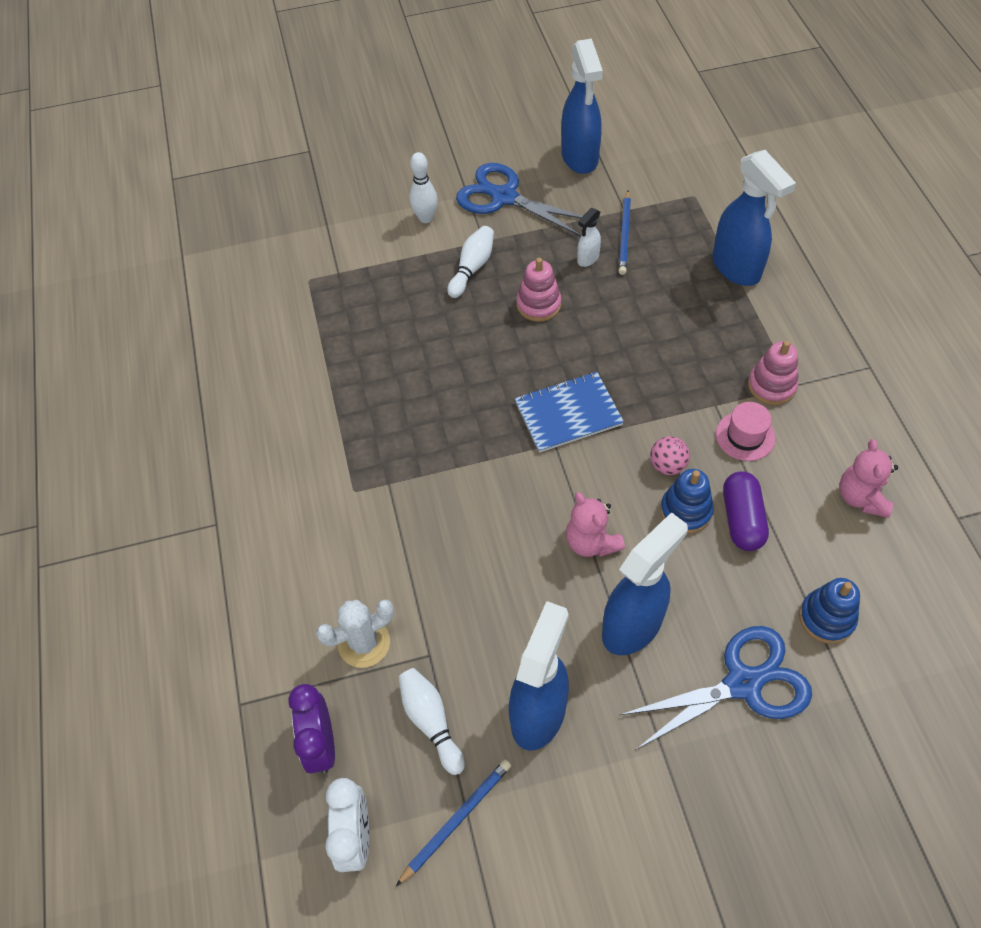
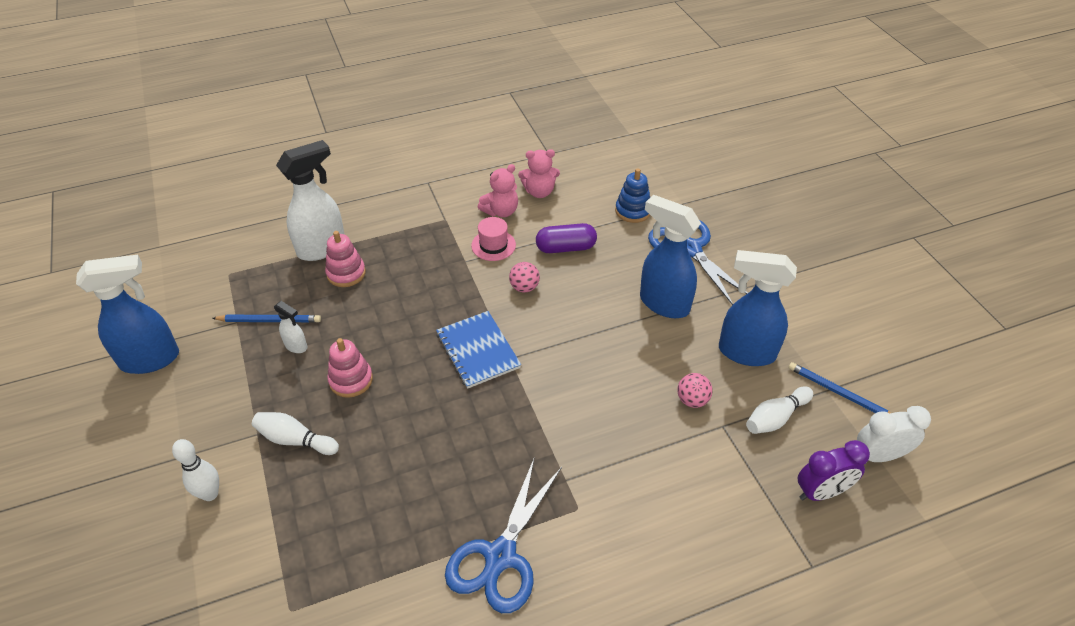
camera: 100 degrees left, 10 degrees down
(364, 643) = (726, 474): white cactus -> none
(471, 628) = (692, 400): none -> pink ball
(504, 197) = (194, 421): blue scissors -> blue scissors (501, 556)
(591, 542) = (600, 329): pink teddy bear -> pink teddy bear (501, 211)
(685, 511) = (563, 277): blue stacking toy -> none
(736, 268) = (322, 248): blue spray bottle -> white spray bottle
(771, 386) = (446, 231): pink stacking toy -> pink stacking toy (346, 273)

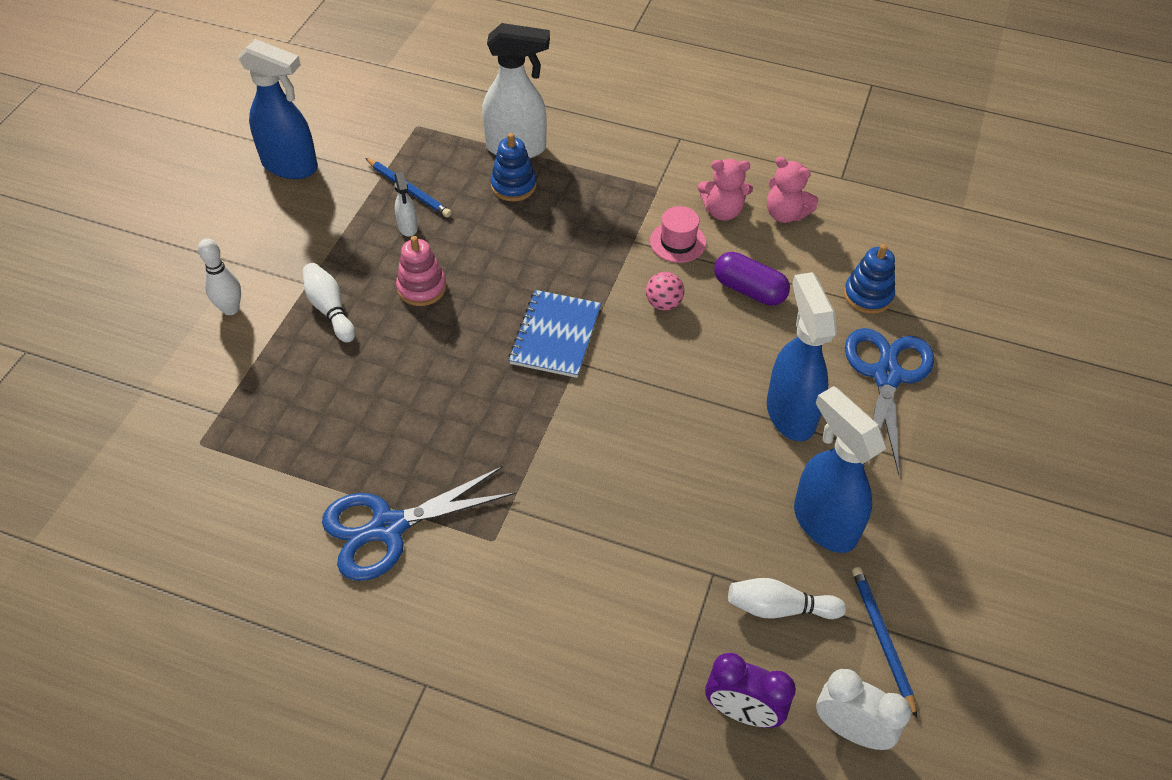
camera: 40 degrees right, 5 degrees up
(346, 273) = (513, 186): pink stacking toy -> blue stacking toy
(692, 400) = (710, 527): pink ball -> none

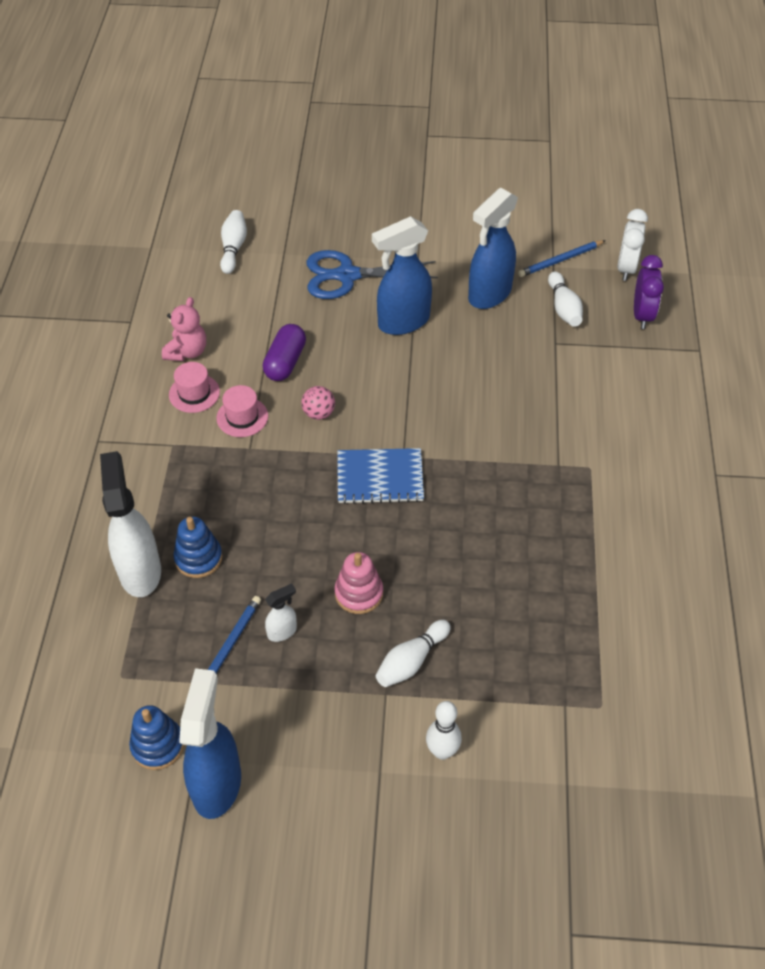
camera: 105 degrees left, 0 degrees up
(388, 528) = (612, 535): blue scissors -> none
(722, 211) = (194, 393): pink teddy bear -> pink hat
(868, 295) = (268, 293): blue stacking toy -> blue stacking toy (157, 745)
(953, 277) = (233, 248): none -> white bowling pin

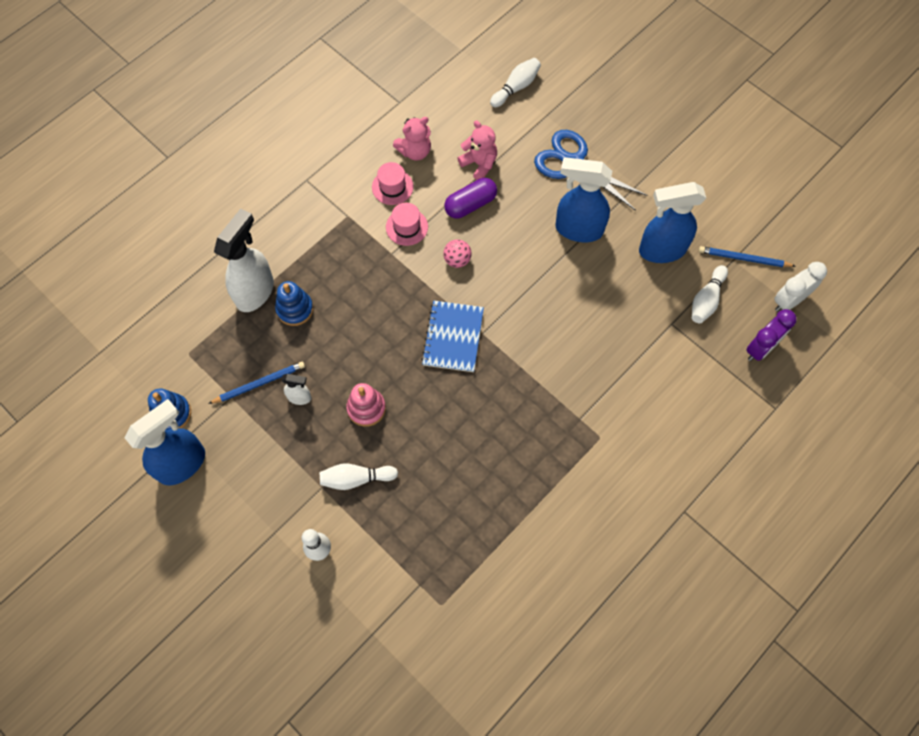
camera: 40 degrees right, 15 degrees up
(260, 325) = (479, 164): none -> pink teddy bear
(380, 477) = (453, 337): blue notebook -> blue notebook turned 60 degrees clockwise

